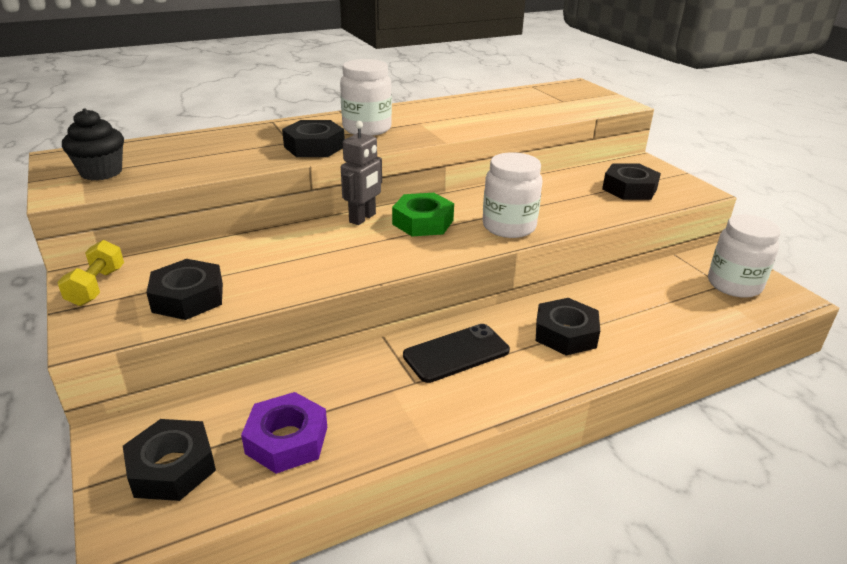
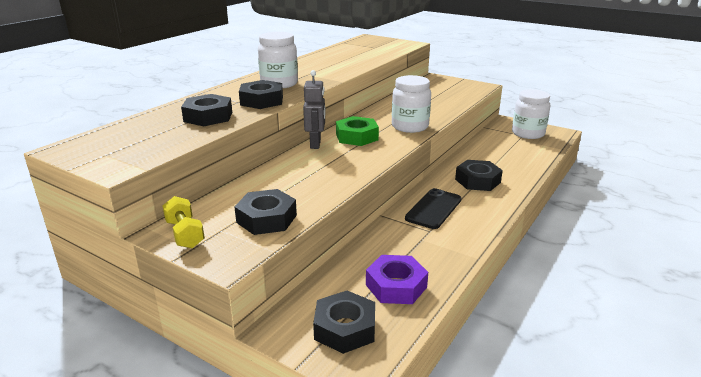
camera: 30 degrees left, 5 degrees down
(101, 172) = (123, 150): black cupcake -> none
(629, 189) = (446, 92): black nut -> black nut (208, 117)

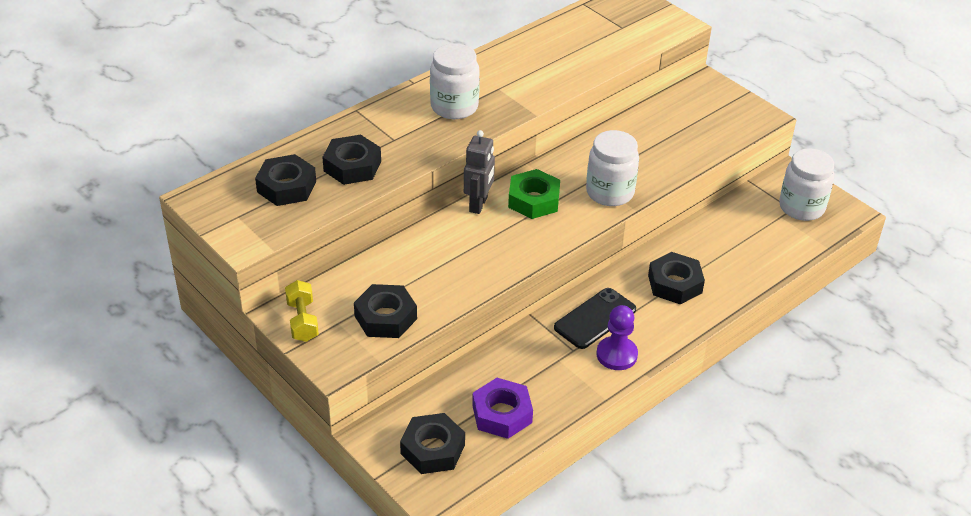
camera: 15 degrees right, 15 degrees up
(262, 101) = (421, 143): black nut -> black nut (286, 187)
(466, 227) = (616, 355): none -> purple pawn

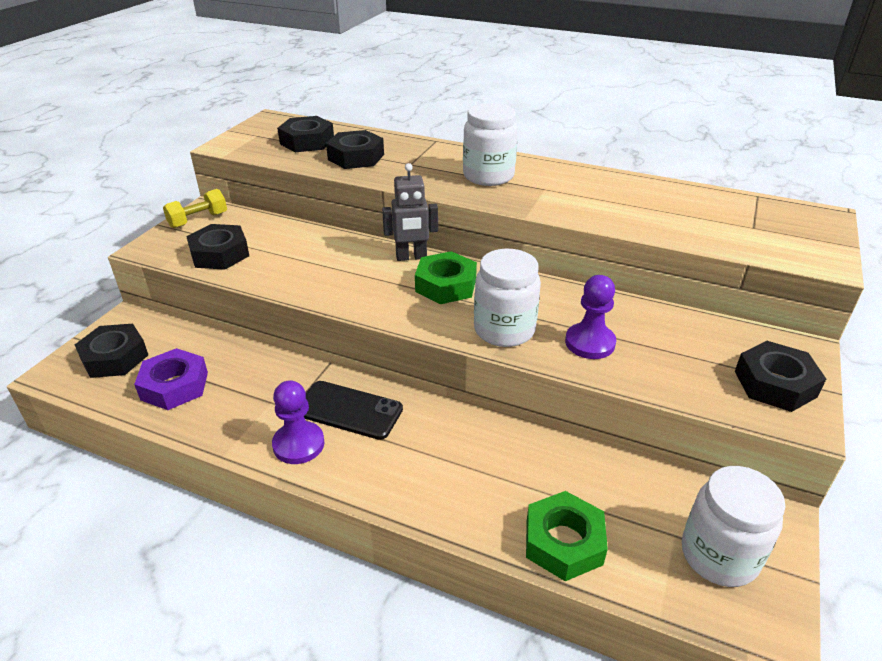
camera: 65 degrees right, 5 degrees down
(648, 161) = (590, 343): none -> purple pawn
(674, 284) = (451, 460): black nut -> black nut (775, 384)
(764, 261) = (563, 542): none -> green nut

